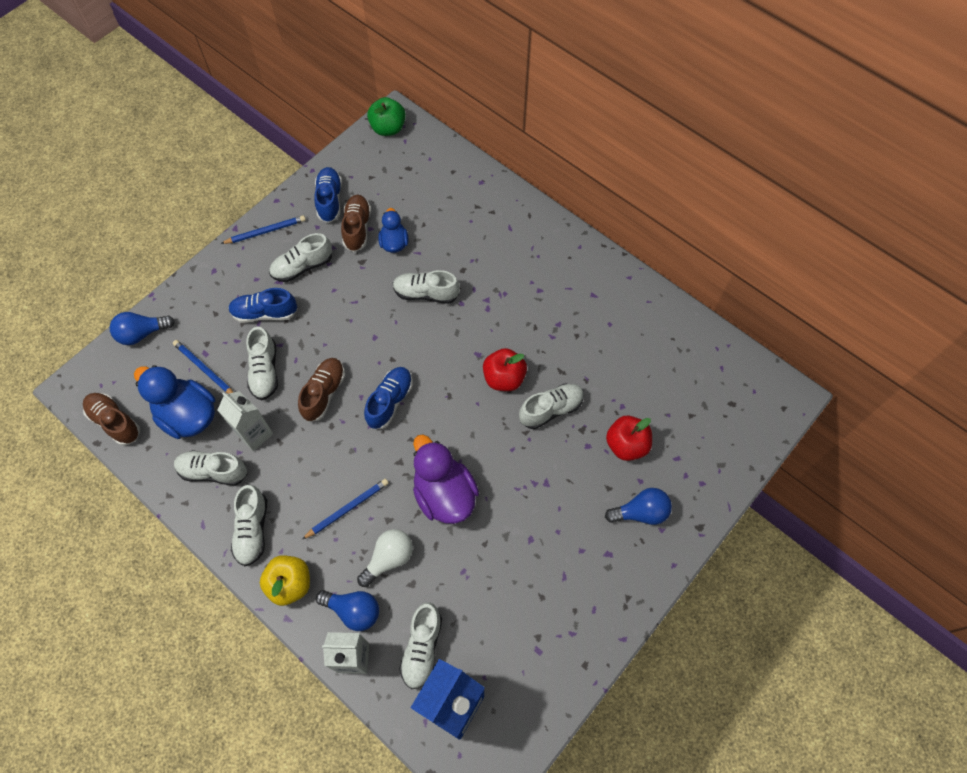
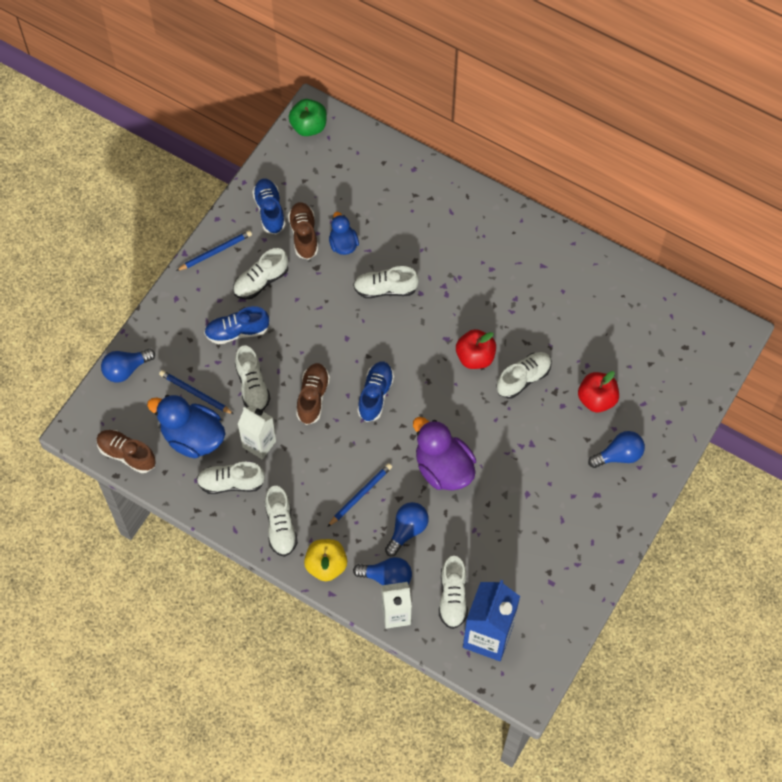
camera: 10 degrees left, 0 degrees up
(389, 558) = (407, 530): white light bulb -> blue light bulb

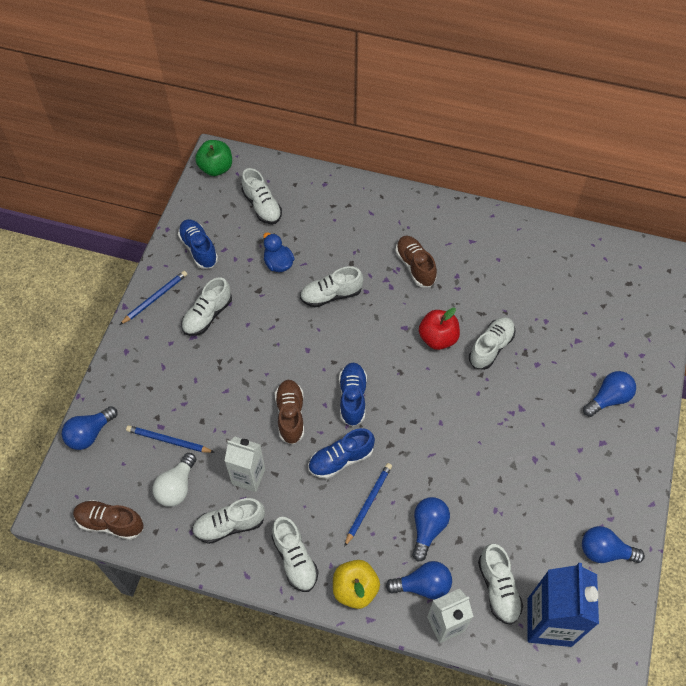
camera: 15 degrees left, 5 degrees down
(193, 437) = (177, 487): blue duck -> white light bulb
(237, 331) = (196, 369): blue shoe -> blue shoe (341, 459)
(252, 386) = (225, 419): white shoe -> white shoe (262, 206)
(304, 235) = (238, 264): brown shoe -> brown shoe (415, 266)
(443, 468) = (443, 454): purple duck -> none
(560, 591) = (604, 551): none -> blue light bulb
(596, 399) = (567, 350): red apple -> none

